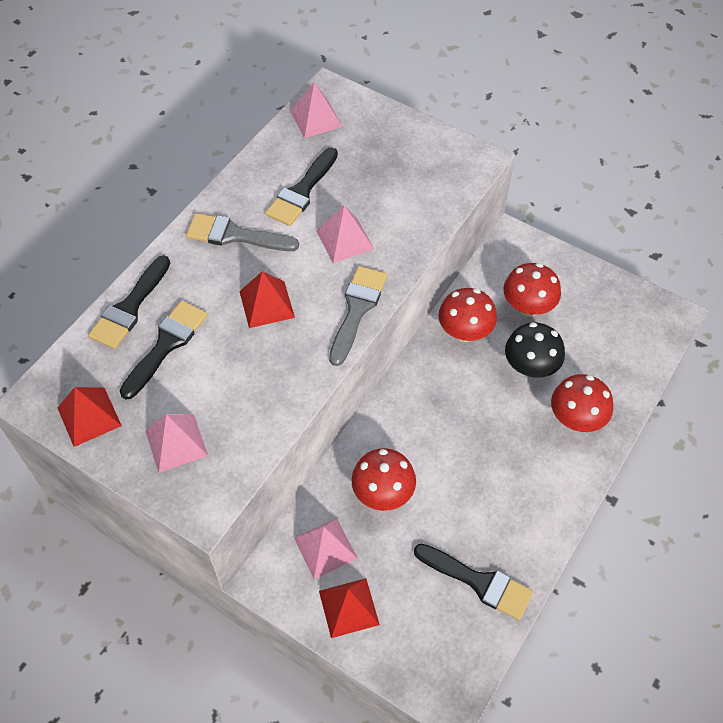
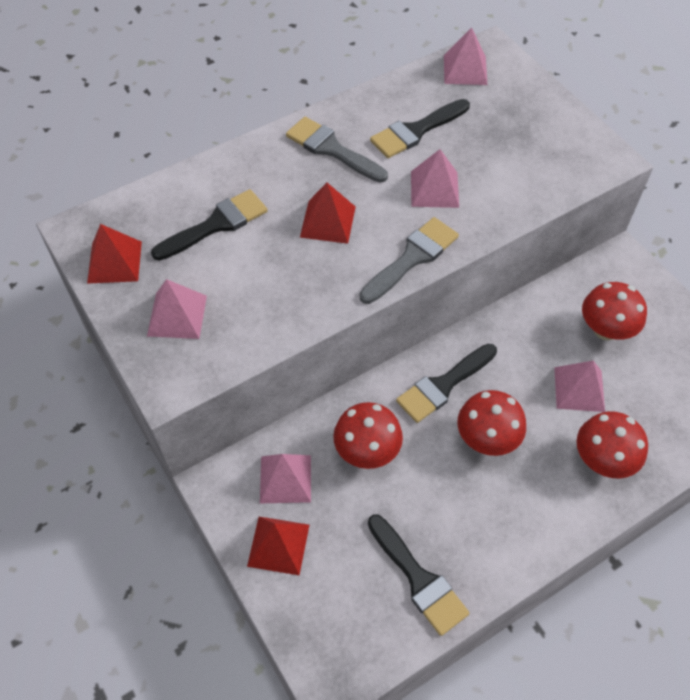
camera: 25 degrees right, 0 degrees up
(130, 307) = (202, 179): black brush -> black brush (444, 385)
(465, 331) = (527, 329): red mushroom -> red mushroom (487, 438)
(530, 367) = (579, 389): black mushroom -> pink pyramid

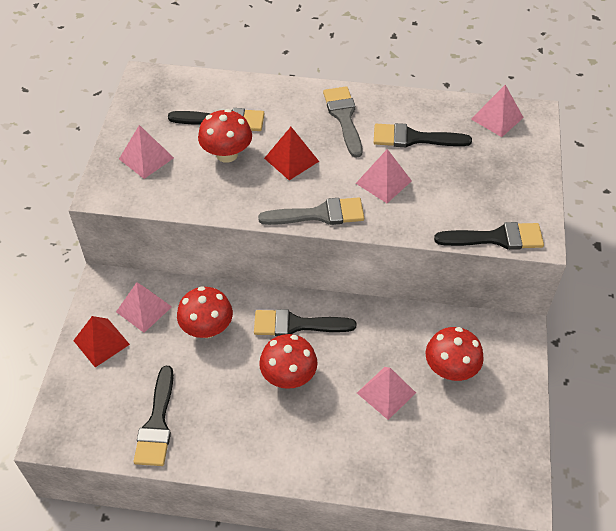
camera: 40 degrees right, 5 degrees down
(114, 262) = (145, 107): red pyramid -> none
(579, 179) = (496, 238): none -> black brush
(603, 460) = (351, 447): red mushroom -> red mushroom (227, 154)

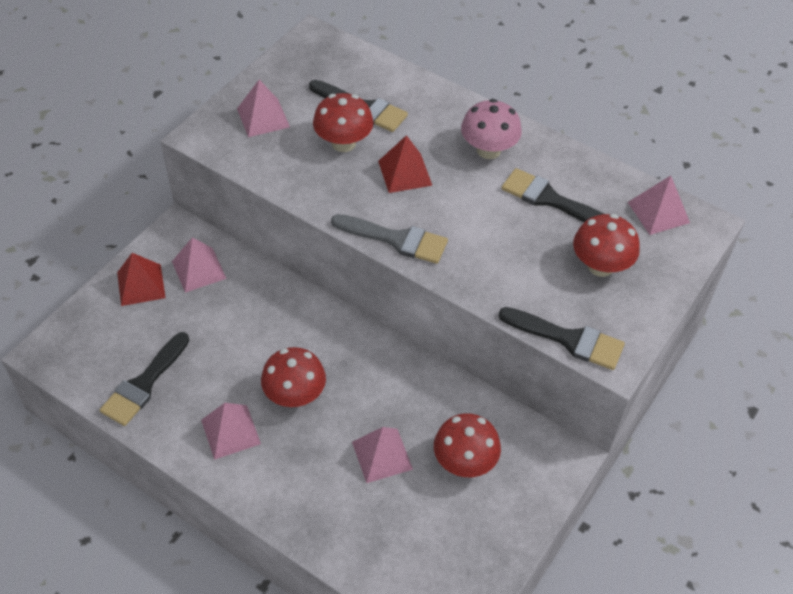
camera: 25 degrees right, 0 degrees up
(207, 328) = (246, 314): red mushroom -> red mushroom (600, 266)
(297, 324) = (335, 348): black brush -> none
(344, 118) = (488, 150): grey brush -> pink mushroom
(383, 182) = (485, 232): pink pyramid -> pink pyramid (230, 431)

